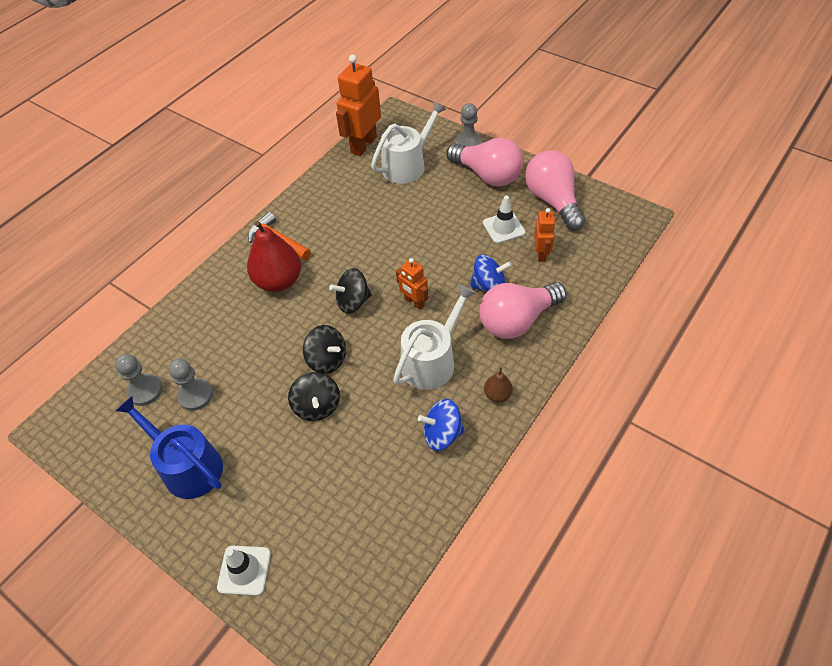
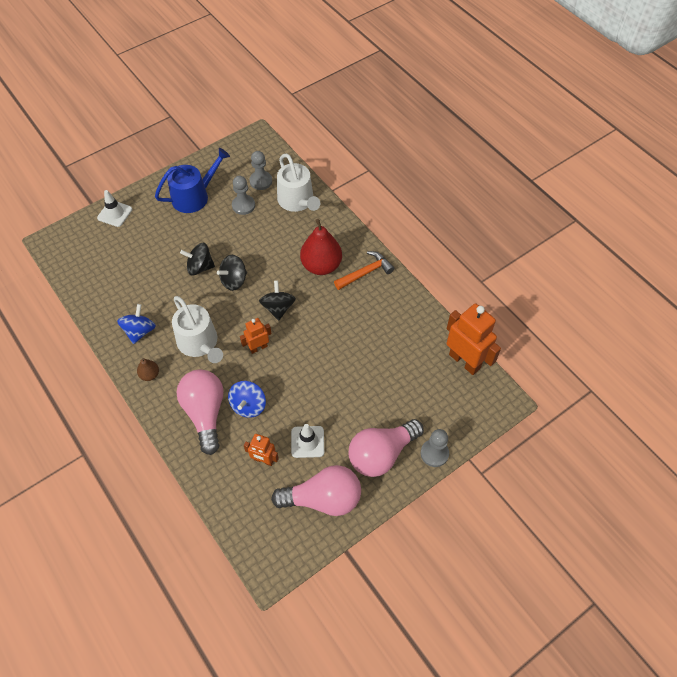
camera: 105 degrees right, 5 degrees up
(407, 165) = (421, 390): white watering can -> white watering can (297, 201)

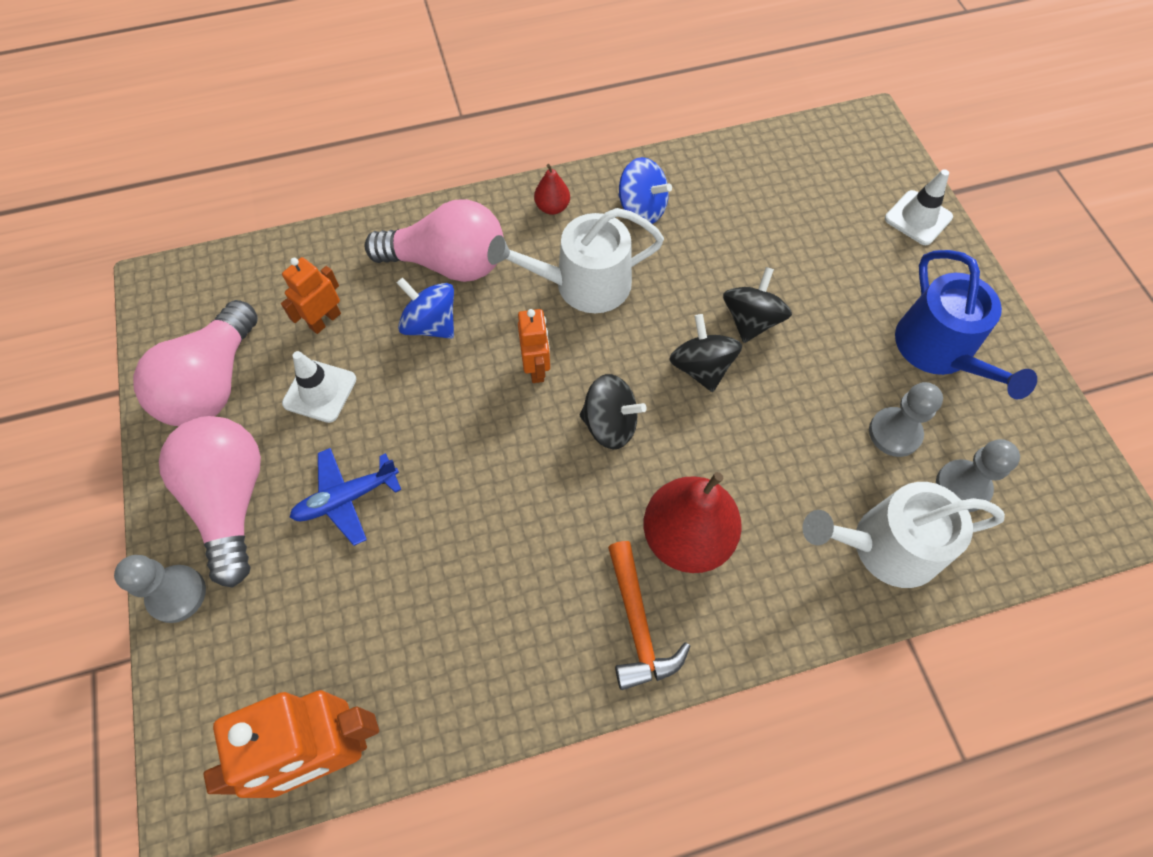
camera: 110 degrees right, 5 degrees up
(150, 375) = (552, 207): brown pear -> red pear
(359, 402) = (346, 498): none -> blue plane

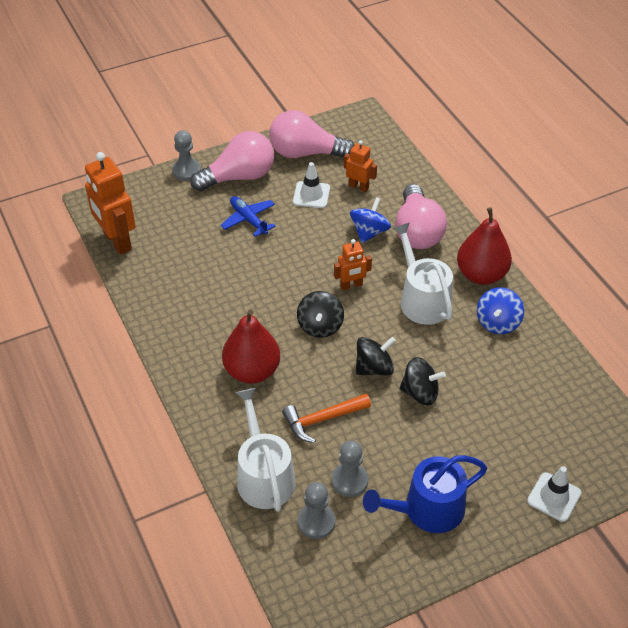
camera: 80 degrees right, 15 degrees down
(552, 207) = (481, 275): red pear -> red pear, size x2.12
(638, 624) = (195, 353): orange hammer -> orange hammer (322, 419)

